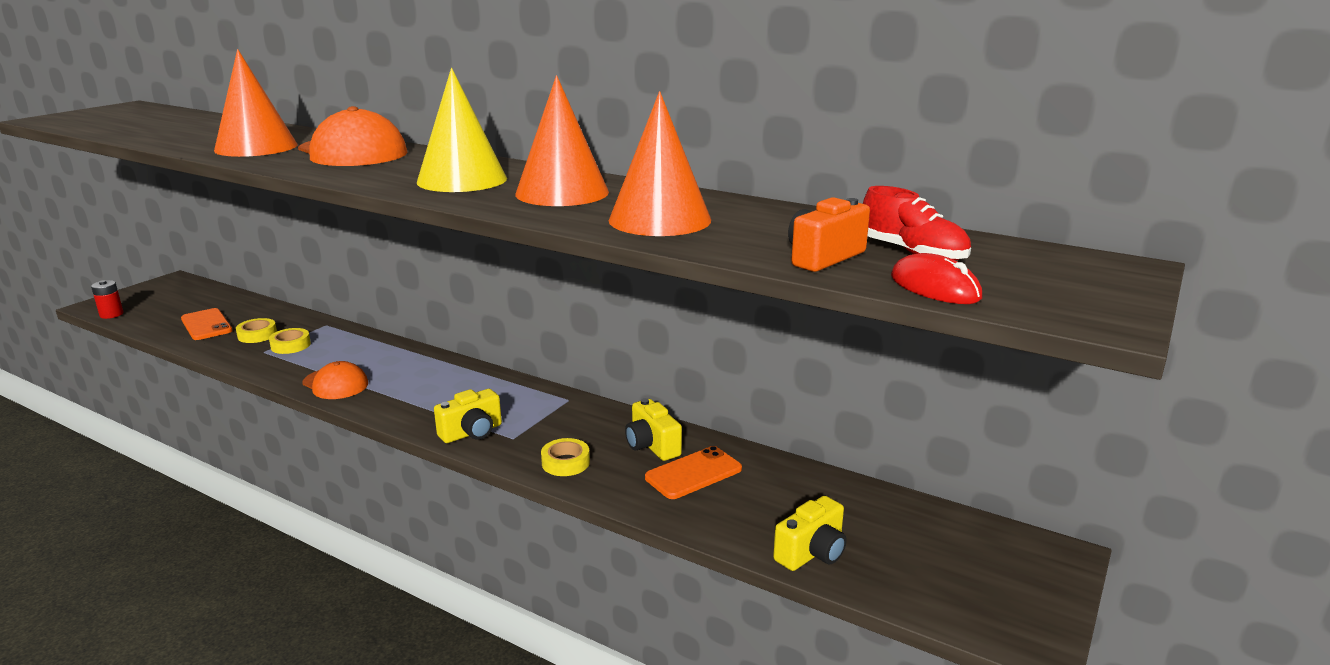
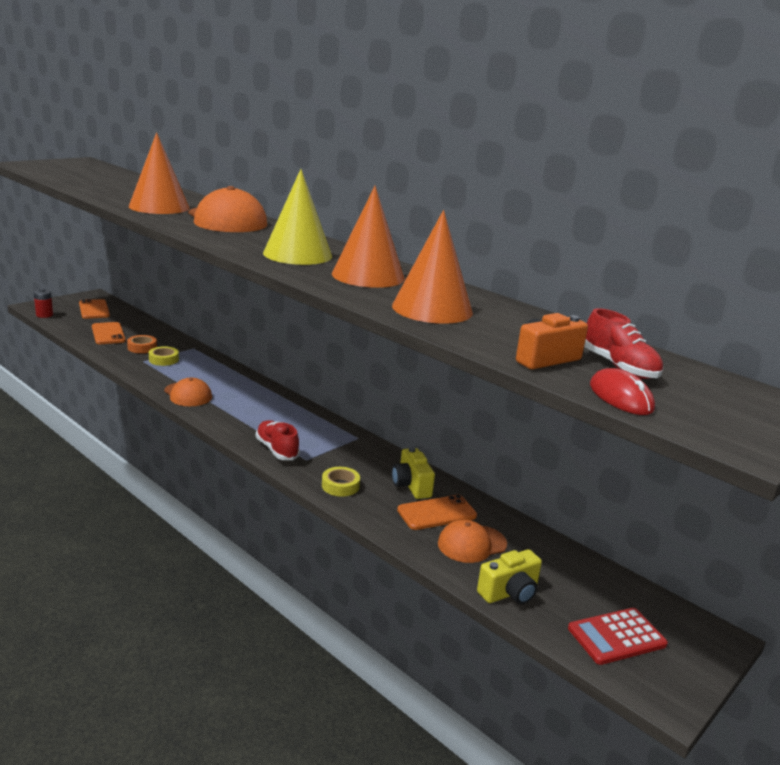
camera: 10 degrees right, 0 degrees up
(179, 297) = (94, 310): none -> orange phone
(257, 335) = (142, 347): yellow tape -> orange tape
(472, 433) = (277, 450): yellow camera -> red shoe
(747, 502) = (471, 544): none -> orange cap
(951, 579) = (616, 636): none -> red calculator

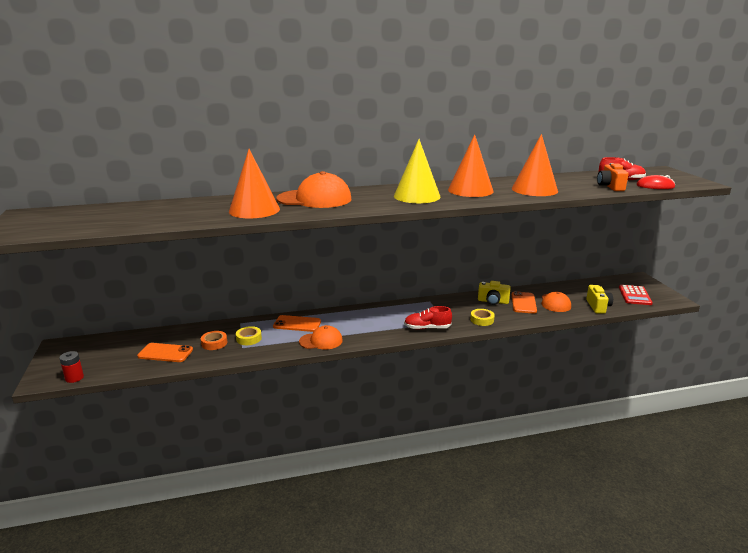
camera: 55 degrees left, 0 degrees up
(94, 310) = (97, 351): orange phone -> orange phone (297, 324)

